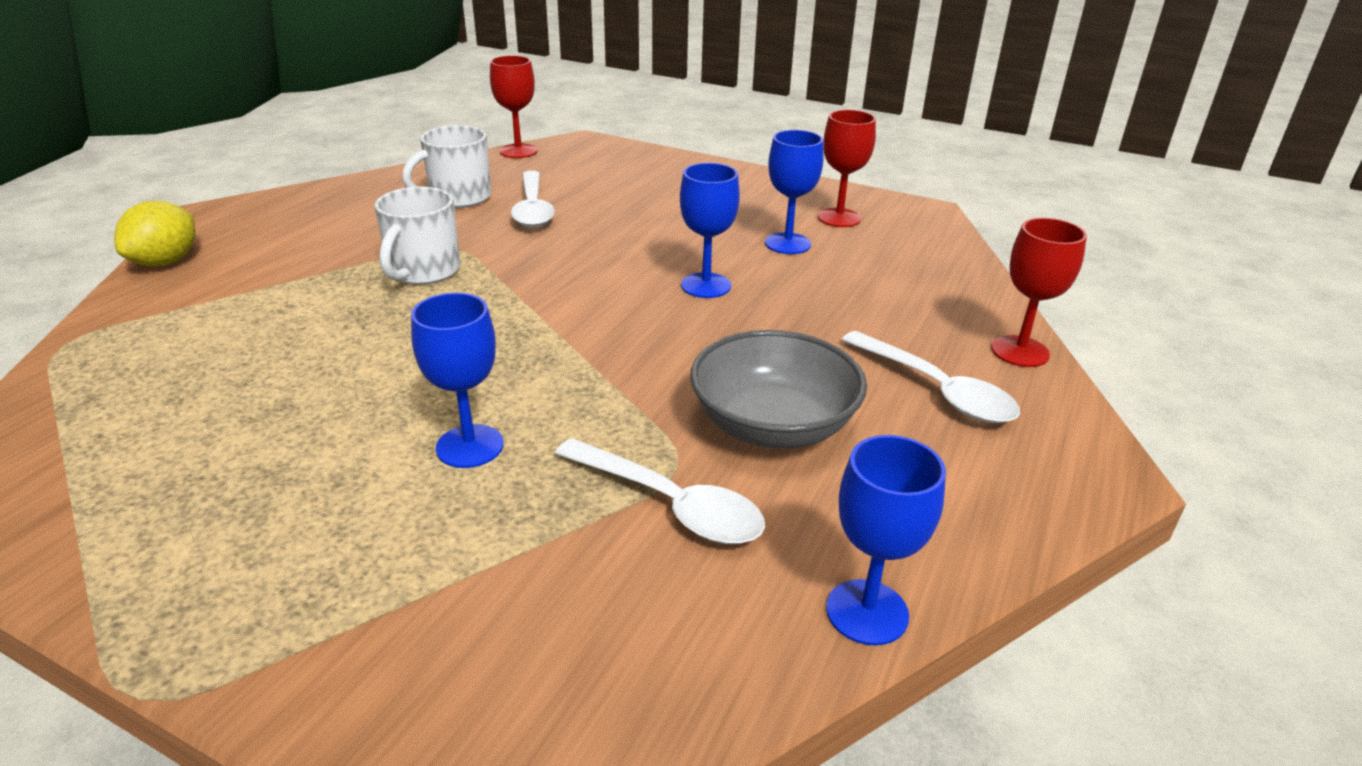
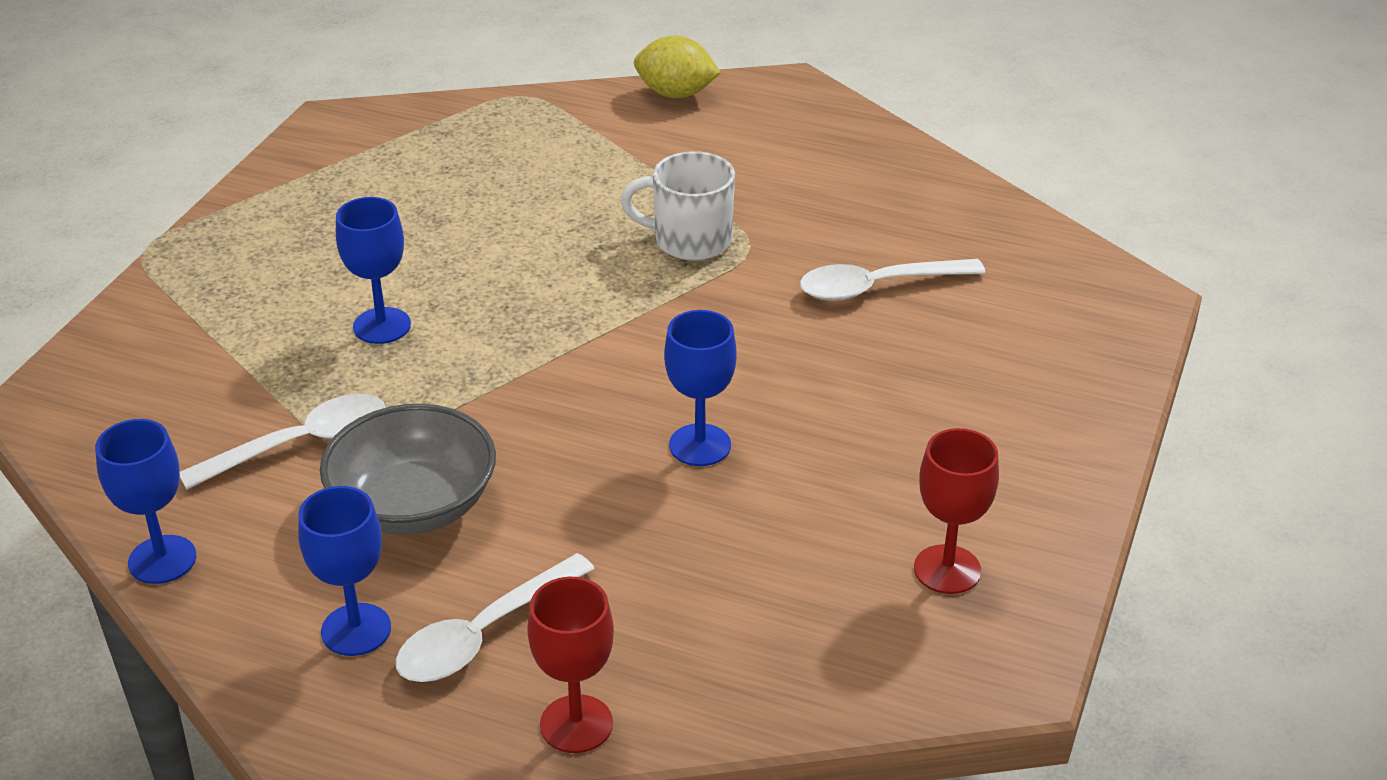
camera: 85 degrees right, 5 degrees up
(458, 198) = (889, 227): white mug -> none
(518, 151) = (1069, 246): red goblet -> none
(669, 504) = (300, 444): white spoon -> white spoon turned 150 degrees counterclockwise
(787, 244) = (839, 515): blue goblet -> blue goblet (356, 630)

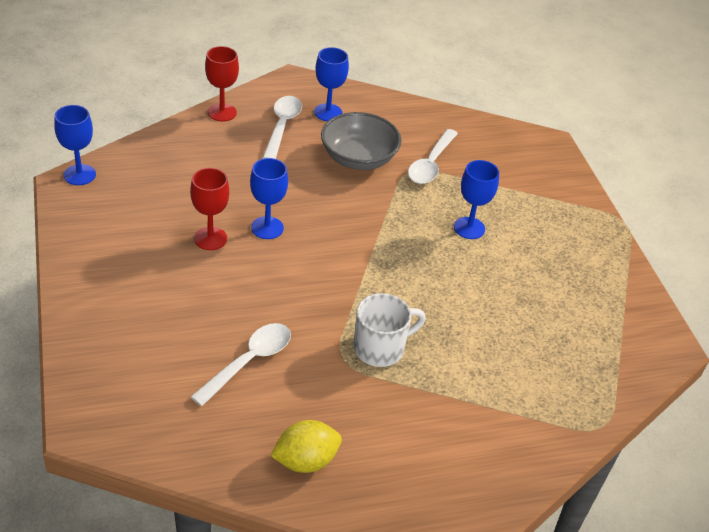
camera: 140 degrees right, 5 degrees up
(162, 560) = (422, 109): blue goblet -> blue goblet (79, 175)
(676, 94) = (513, 482): yellow lemon -> yellow lemon (305, 461)
(947, 569) = (116, 214): red goblet -> red goblet (210, 238)

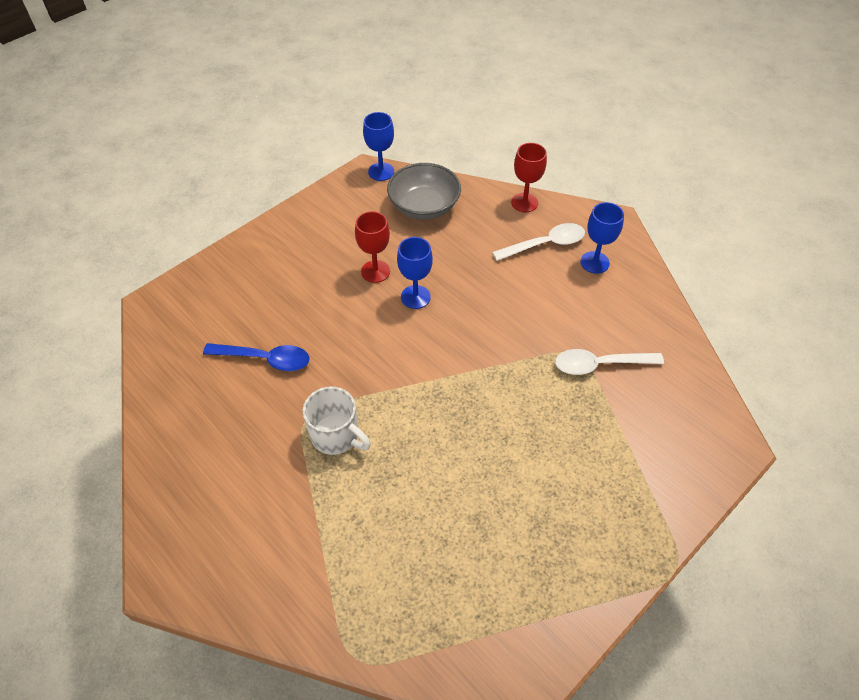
camera: 65 degrees right, 10 degrees up
(248, 362) = (265, 359): white spoon -> blue spoon
(305, 461) = (189, 442): yellow lemon -> none
(358, 158) = (555, 311): grey bowl -> grey bowl (424, 206)
(469, 228) = (539, 433): blue goblet -> none

